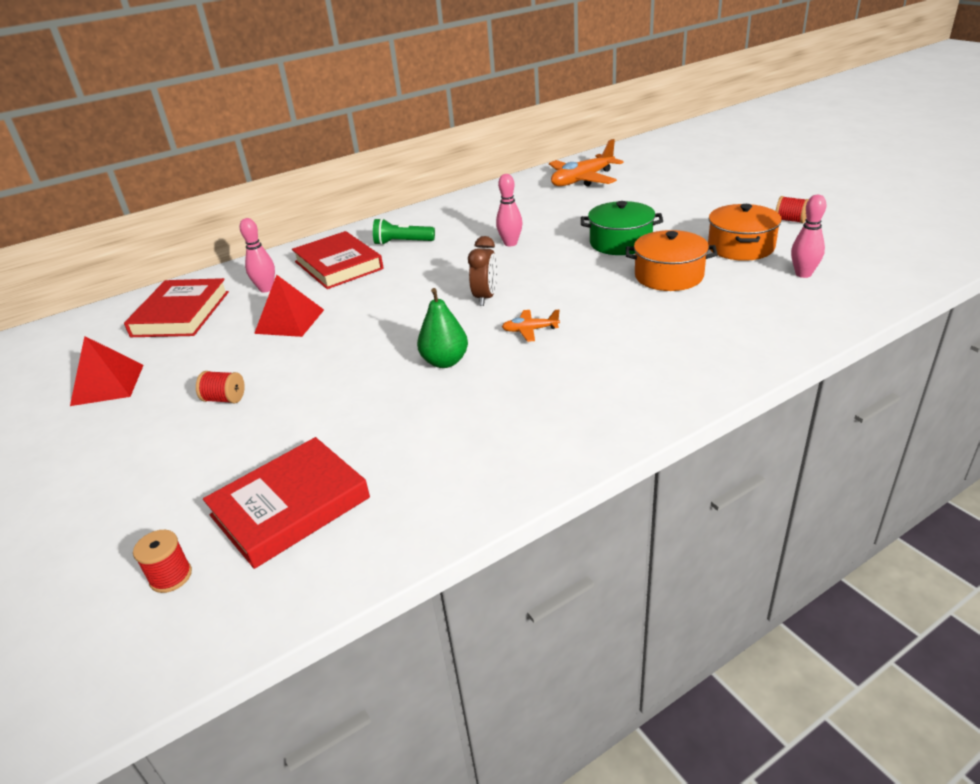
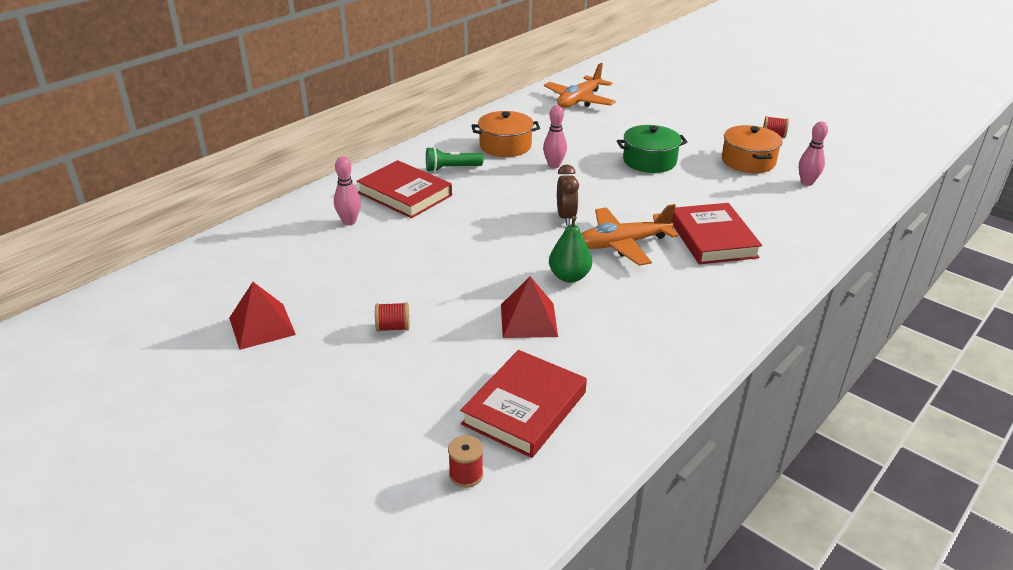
camera: 20 degrees left, 0 degrees up
(181, 314) = (279, 252): red book -> red book (712, 238)
(290, 321) = (398, 251): red pyramid -> red pyramid (528, 320)
(530, 330) = (623, 244): orange plane -> orange plane, size x2.09
(669, 276) = (706, 189): orange pot -> orange pot (505, 146)

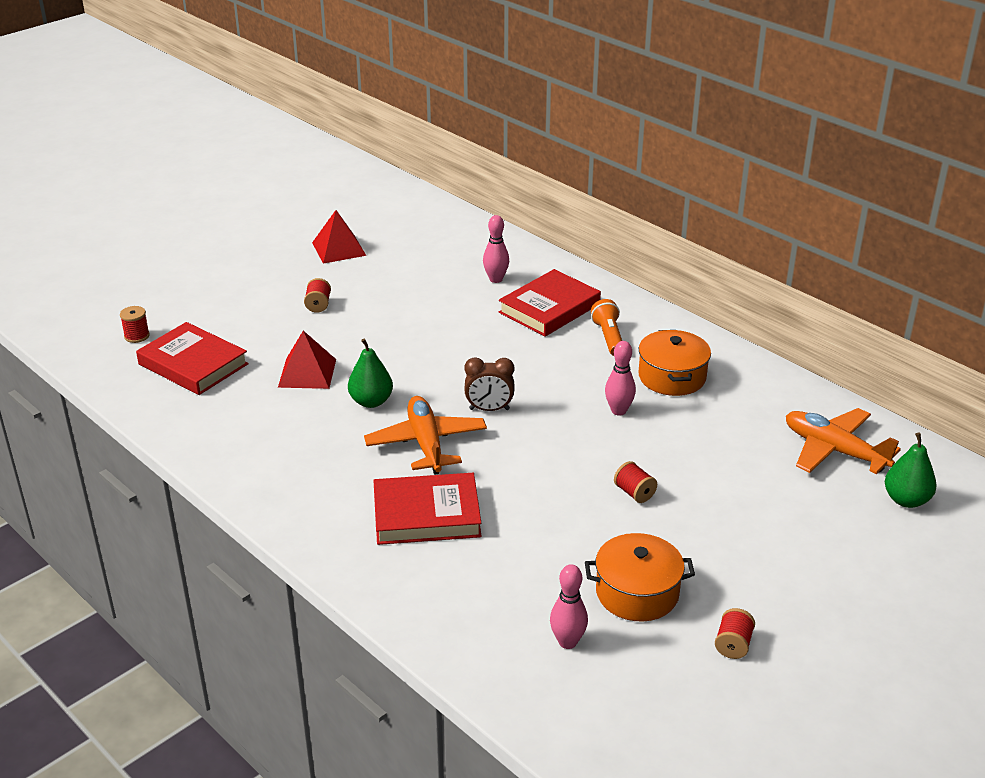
camera: 95 degrees right, 0 degrees up
(451, 169) = (608, 337): green flashlight -> orange flashlight
(621, 86) = (906, 500): none -> green pear
(649, 161) = (634, 493): green pot -> red spool

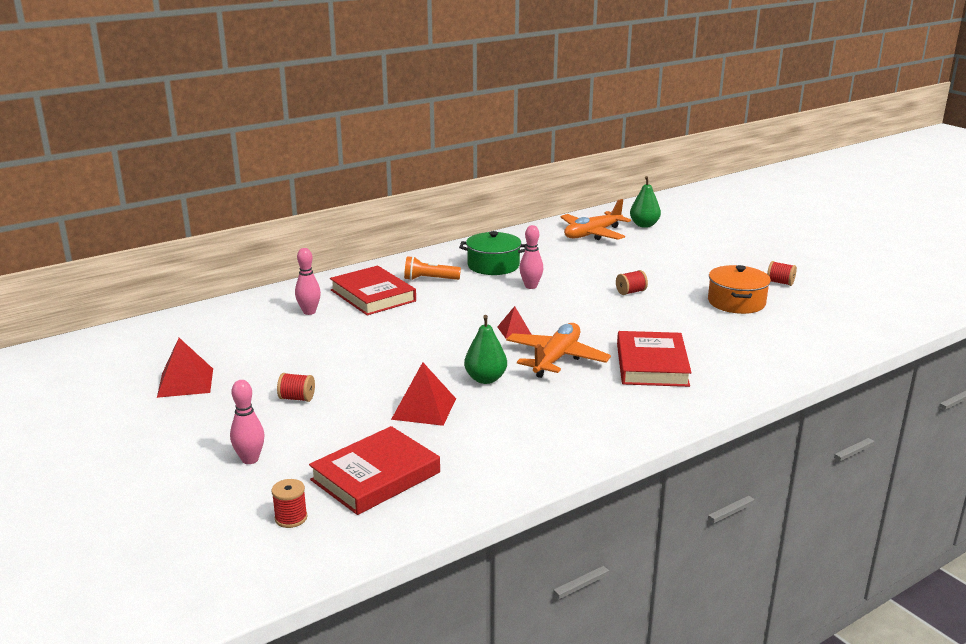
camera: 80 degrees left, 10 degrees down
(426, 444) = (556, 359): orange plane -> orange plane turned 120 degrees clockwise
(489, 409) = (514, 330): brown clock -> red pyramid
(567, 642) = (788, 327): pink bowling pin -> pink bowling pin (250, 459)
(672, 377) = (493, 266): orange pot -> green pot

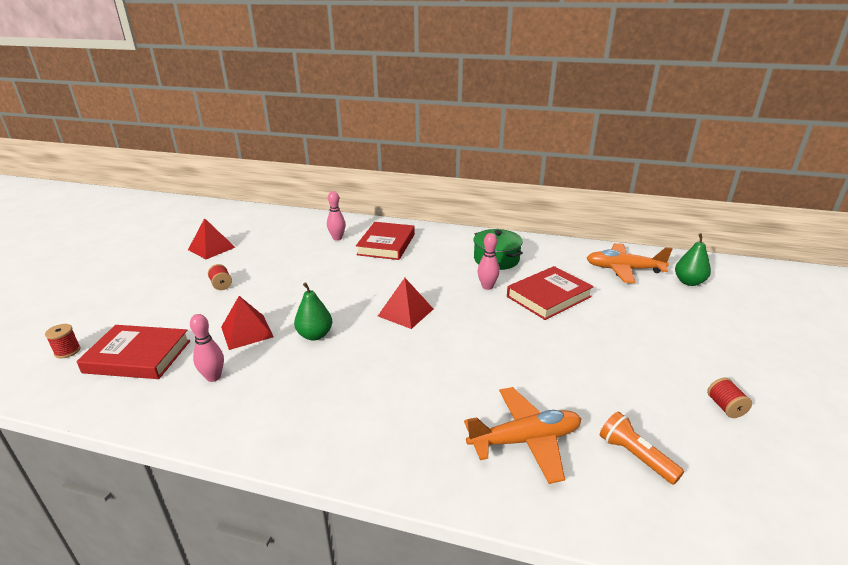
camera: 50 degrees right, 5 degrees up
(250, 459) = (133, 306): pink bowling pin -> pink bowling pin (213, 377)
(429, 279) = (437, 250): orange flashlight -> orange flashlight (635, 456)
(514, 330) = (405, 312): red pyramid -> red pyramid, size x1.66
(556, 359) = (383, 350): orange plane -> orange plane (525, 440)
(630, 292) = (551, 331): red spool -> none
(652, 364) = (431, 402): red book -> red book (548, 296)
(736, 302) = (629, 397): orange pot -> none

